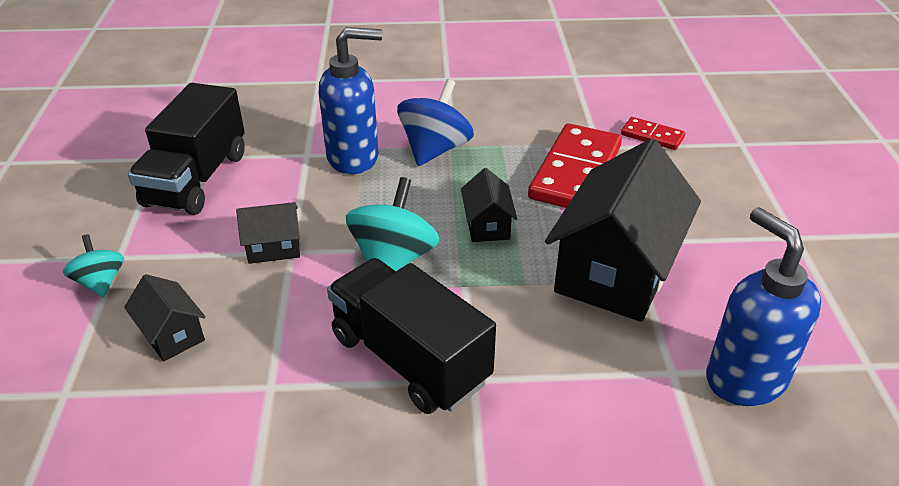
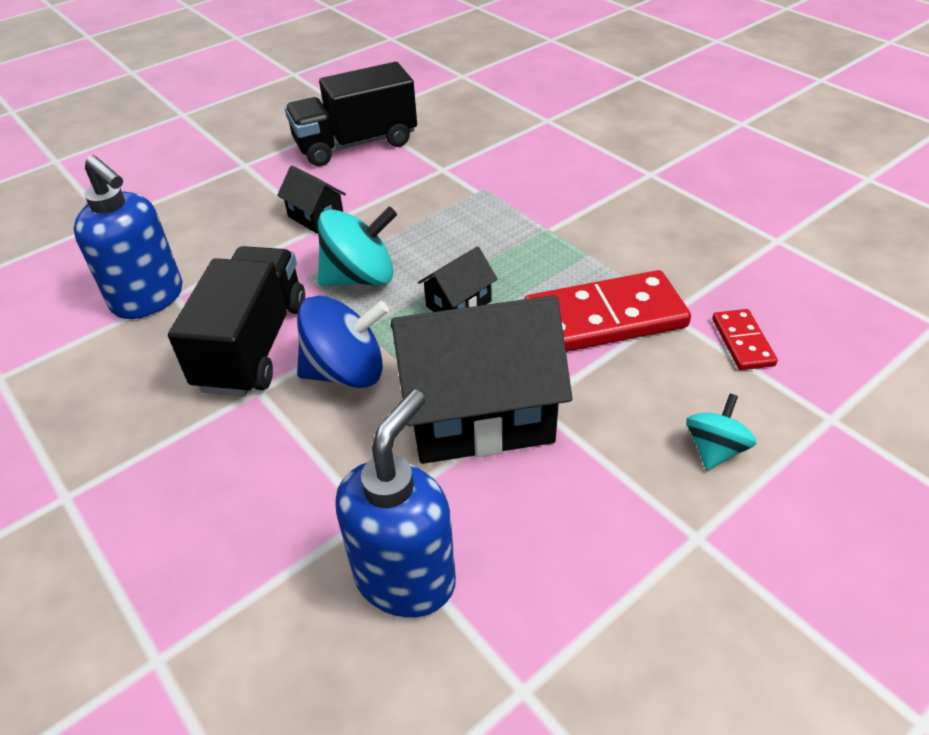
camera: 55 degrees right, 5 degrees up
(100, 282) = (214, 173): turquoise spinning top -> turquoise spinning top (714, 449)
(172, 334) = (189, 228): black house -> none
(354, 158) = (466, 191): blue soap dispenser -> blue soap dispenser (149, 299)
(435, 150) = (530, 223): blue spinning top -> blue spinning top (346, 372)

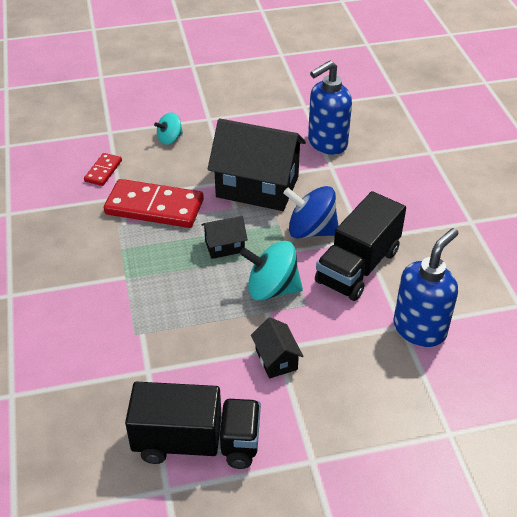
camera: 155 degrees left, 0 degrees up
(149, 299) = (420, 329): blue soap dispenser -> blue soap dispenser turned 60 degrees clockwise

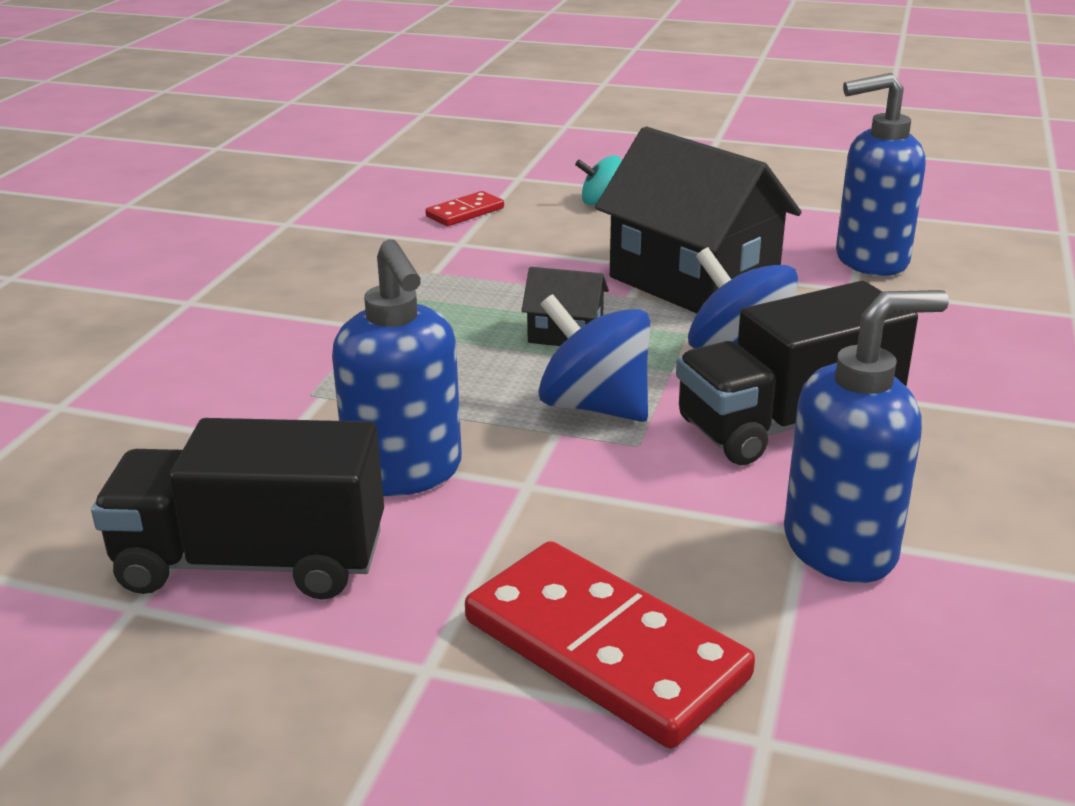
camera: 30 degrees right, 15 degrees down
(154, 207) = (499, 265): red domino -> red domino (605, 649)
(197, 443) = (252, 562): black truck -> black truck turned 150 degrees clockwise
(221, 364) = (405, 473): none -> blue soap dispenser
(272, 289) = (594, 406): turquoise spinning top -> blue spinning top
(276, 359) = (508, 498): black house -> none

